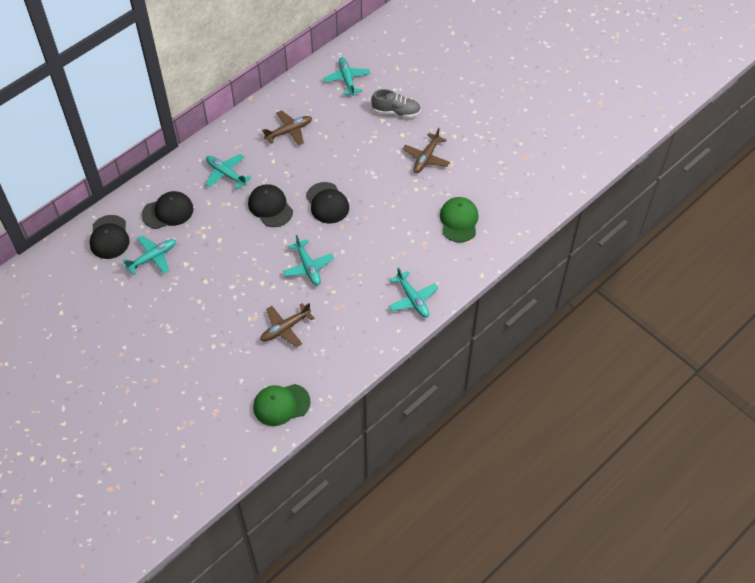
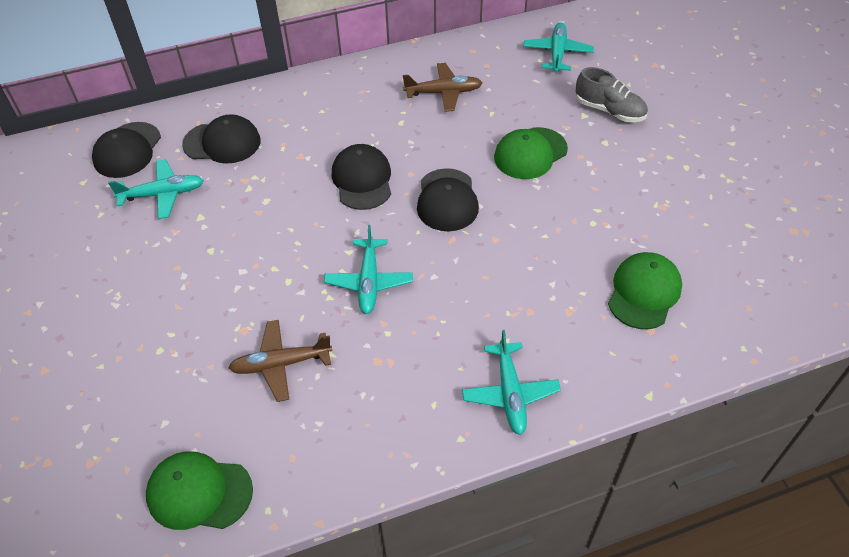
camera: 25 degrees right, 5 degrees down
(226, 174) = (327, 119): turquoise plane -> none
(361, 156) = (530, 153): none -> green cap
(426, 158) = (628, 184): brown plane -> none

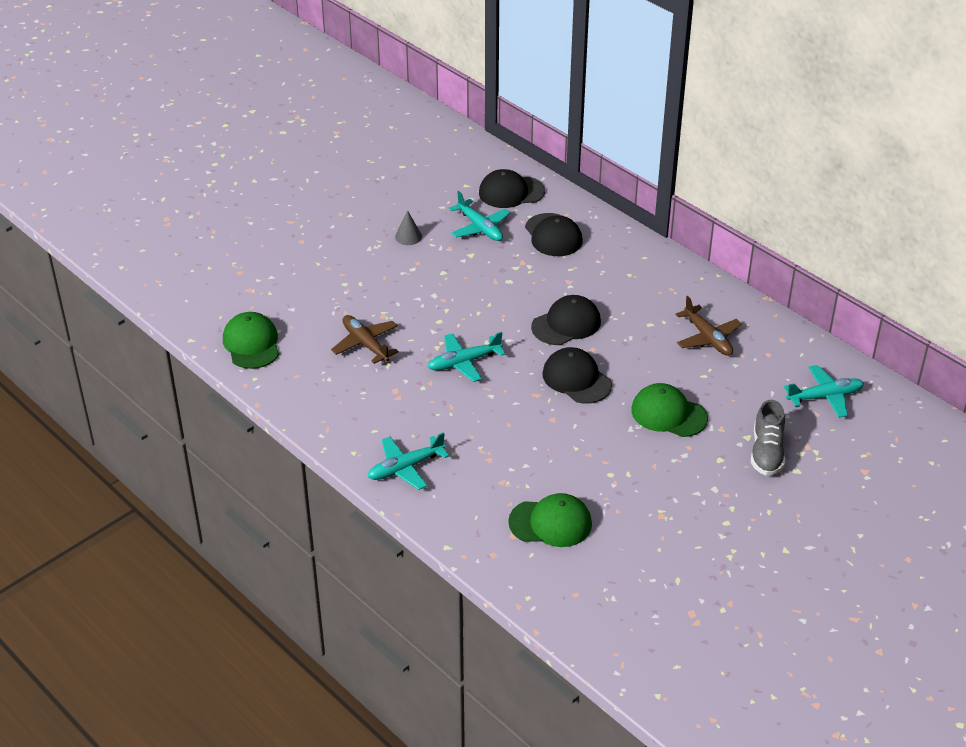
camera: 65 degrees right, 10 degrees down
(125, 260) = (408, 236): none -> grey cone
(447, 200) = (576, 379): black cap -> black cap turned 75 degrees clockwise

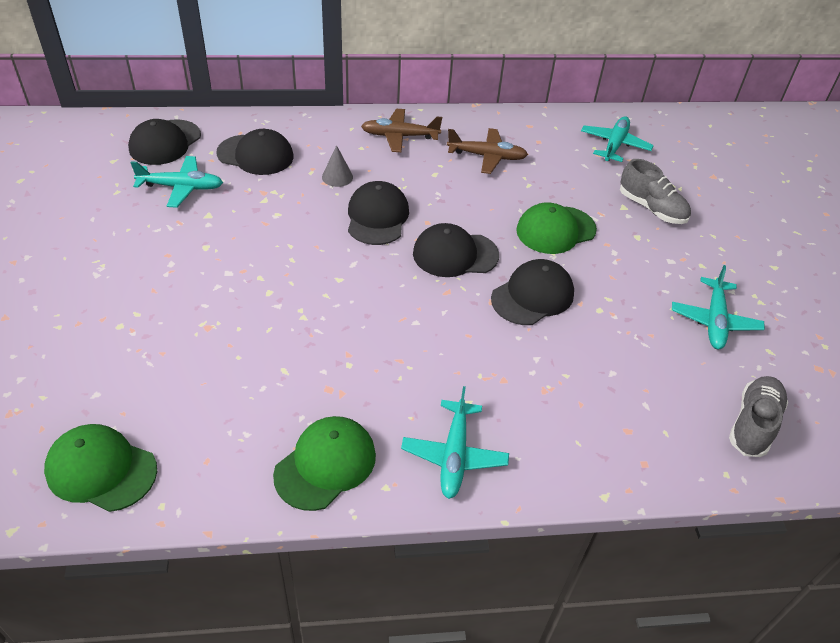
camera: 55 degrees left, 5 degrees up
(365, 344) = (231, 368): brown plane -> brown plane (399, 136)
(408, 236) = (122, 237): grey cone -> grey cone (337, 177)
(464, 362) = (348, 312): turquoise plane -> turquoise plane (714, 321)
(550, 523) = (632, 390): green cap -> green cap (325, 464)
(583, 435) = (532, 296): none -> black cap
(589, 595) = (753, 424): none -> grey shoe

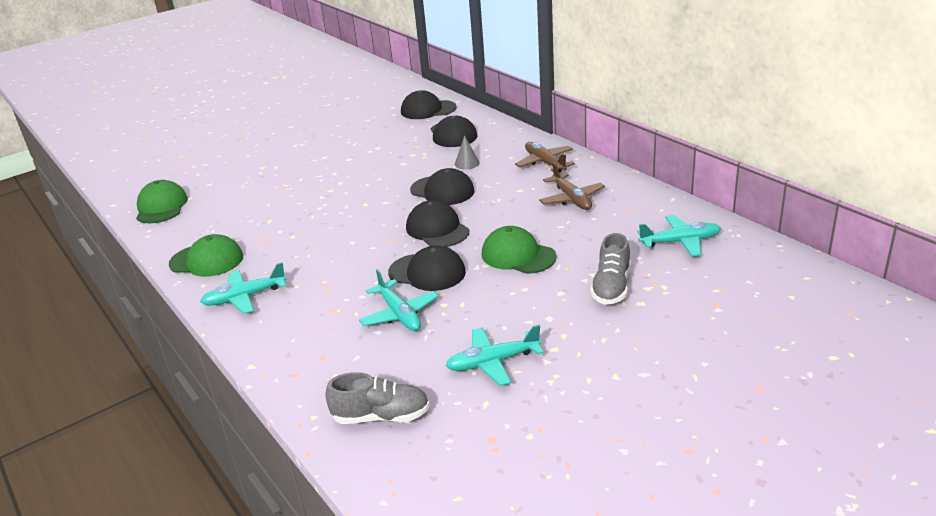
camera: 65 degrees right, 15 degrees down
(181, 187) = (393, 131): turquoise plane -> turquoise plane (399, 314)
(377, 217) = (442, 191): black cap -> black cap turned 60 degrees clockwise

